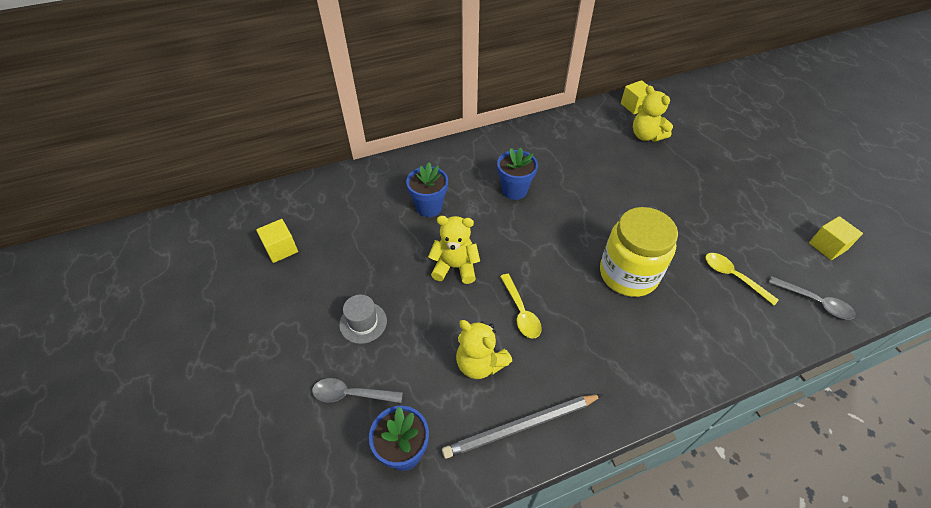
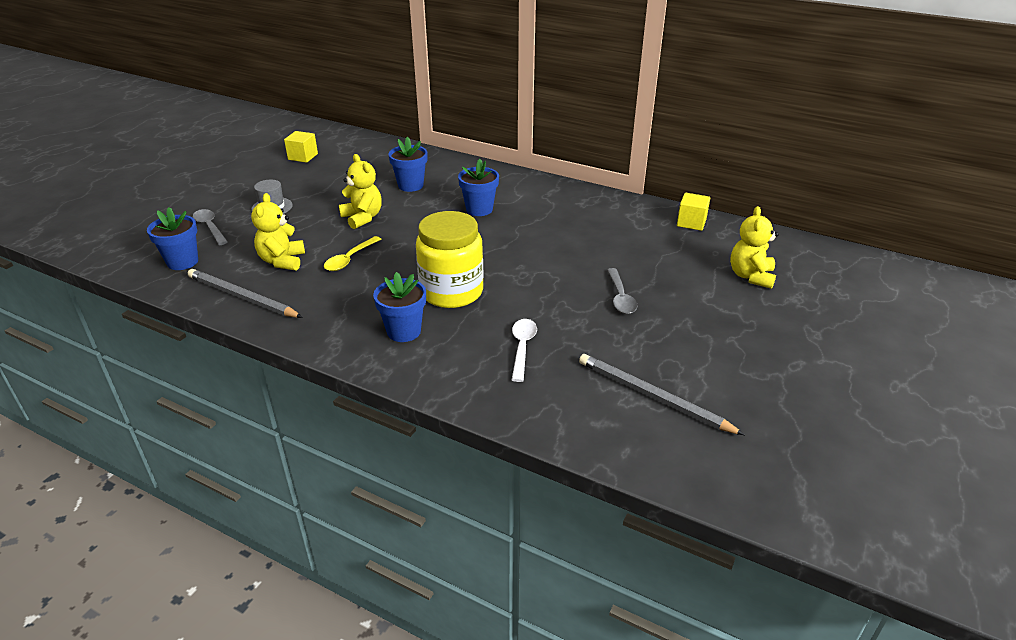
camera: 50 degrees right, 15 degrees down
(646, 136) = (655, 242): yellow teddy bear -> yellow teddy bear (751, 276)
(665, 334) = (404, 331): none -> blue flower pot
(733, 277) = (522, 348): yellow spoon -> white spoon
(815, 302) = (552, 407): grey spoon -> grey spoon (620, 297)
(827, 246) = (653, 396): yellow cube -> grey pencil

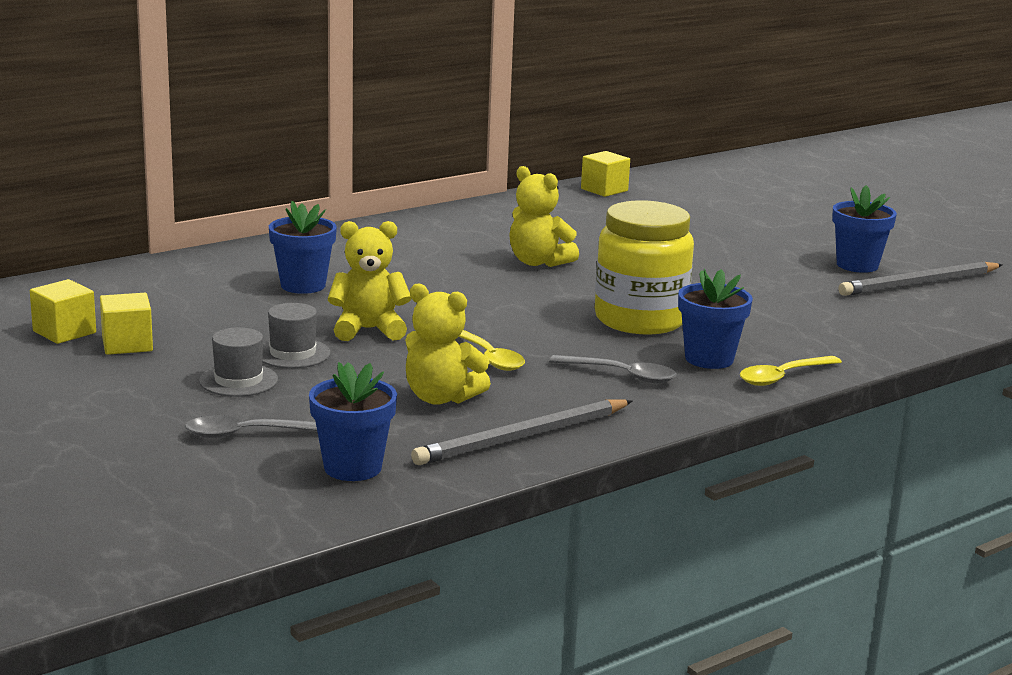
camera: 65 degrees left, 15 degrees down
(298, 172) = (127, 344): none -> yellow cube
(315, 209) = (292, 353): none -> grey hat
(394, 367) = (783, 377): none -> yellow spoon
(479, 209) = (438, 265): blue flower pot -> blue flower pot (857, 265)
(522, 348) = (793, 313): white spoon -> none
(620, 297) = (731, 253): grey spoon -> grey spoon (621, 375)
(751, 276) = (741, 199): yellow teddy bear -> yellow teddy bear (538, 262)

